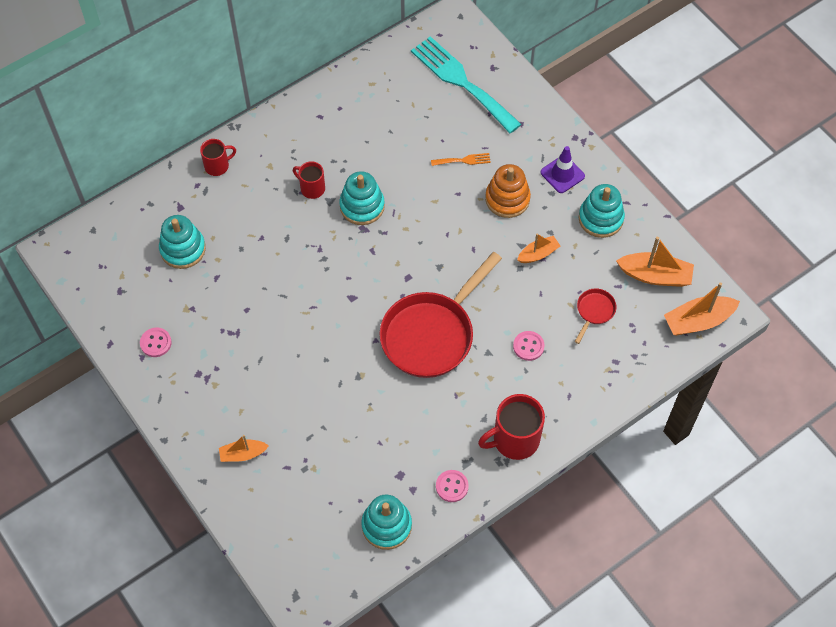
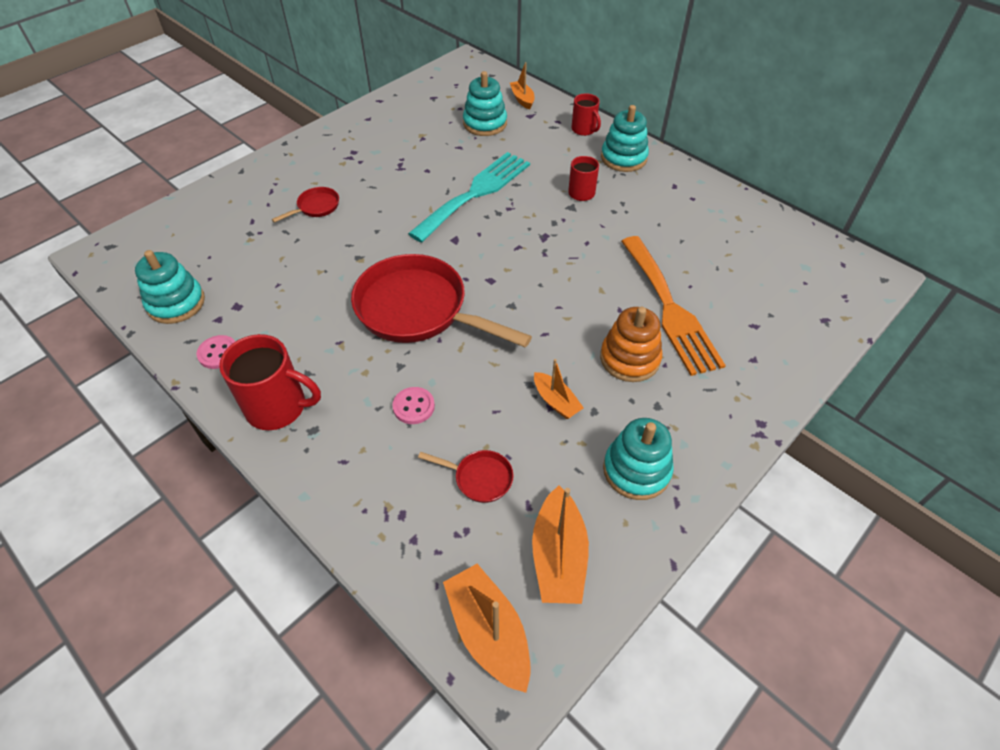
camera: 80 degrees right, 10 degrees down
(156, 343) = (383, 123): pink button -> none
(243, 454) = (268, 190): orange boat -> orange boat (522, 99)
(280, 410) = (316, 207): none -> red pan
(362, 206) = (572, 231): turquoise stacking toy -> turquoise stacking toy (623, 158)
(462, 82) = (785, 293): turquoise fork -> turquoise fork (475, 193)
(463, 160) = (670, 309): orange fork -> orange fork, size x2.45
(514, 439) = (278, 407): red mug -> red mug turned 135 degrees clockwise
(562, 174) = (692, 415): purple traffic cone -> none

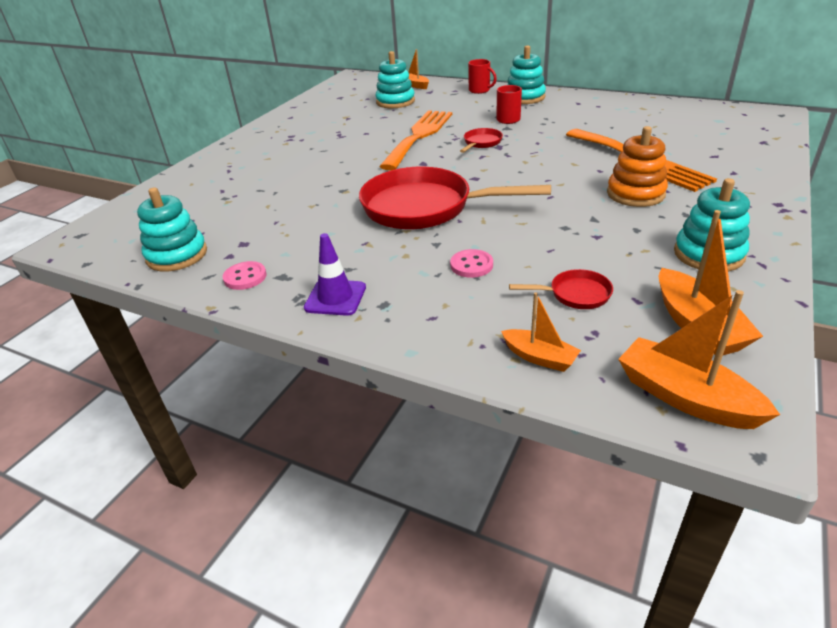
camera: 15 degrees left, 15 degrees down
(278, 407) = (335, 298): red mug -> purple traffic cone
(316, 207) = (279, 171): red pan -> red pan (481, 143)
(475, 193) = (419, 136): turquoise fork -> orange fork
(556, 401) = (598, 231): orange boat -> orange boat (539, 357)

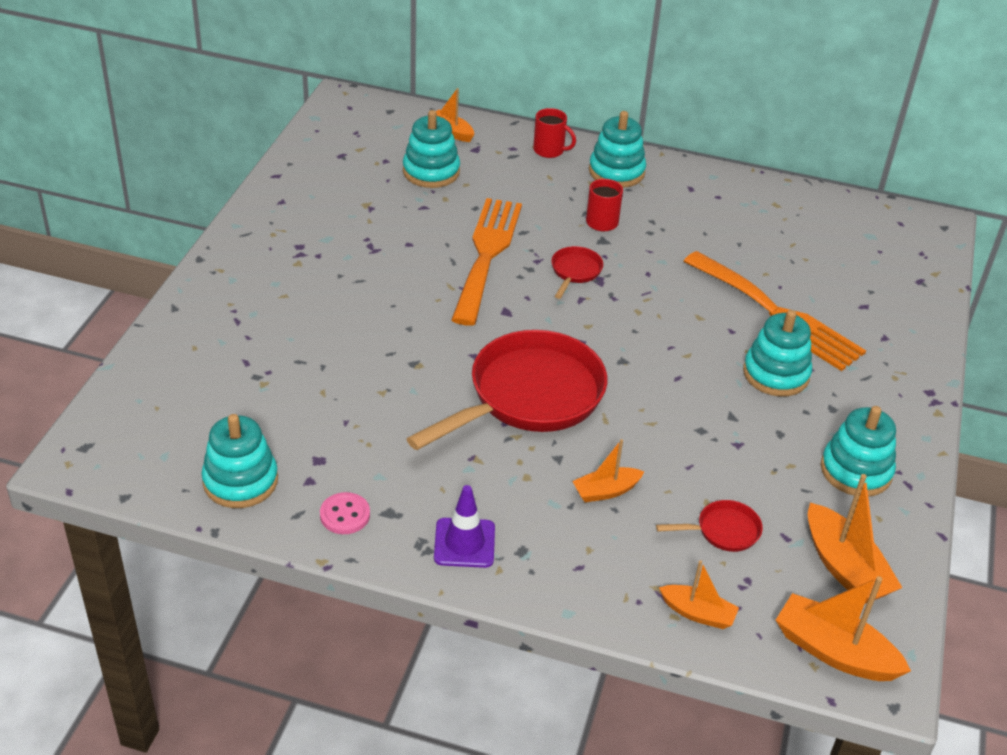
camera: 15 degrees left, 5 degrees up
(424, 207) = (529, 396): red pan -> red pan turned 135 degrees clockwise
(471, 265) = (606, 491): pink button -> orange boat
(635, 194) = (776, 374): orange stacking toy -> turquoise stacking toy

